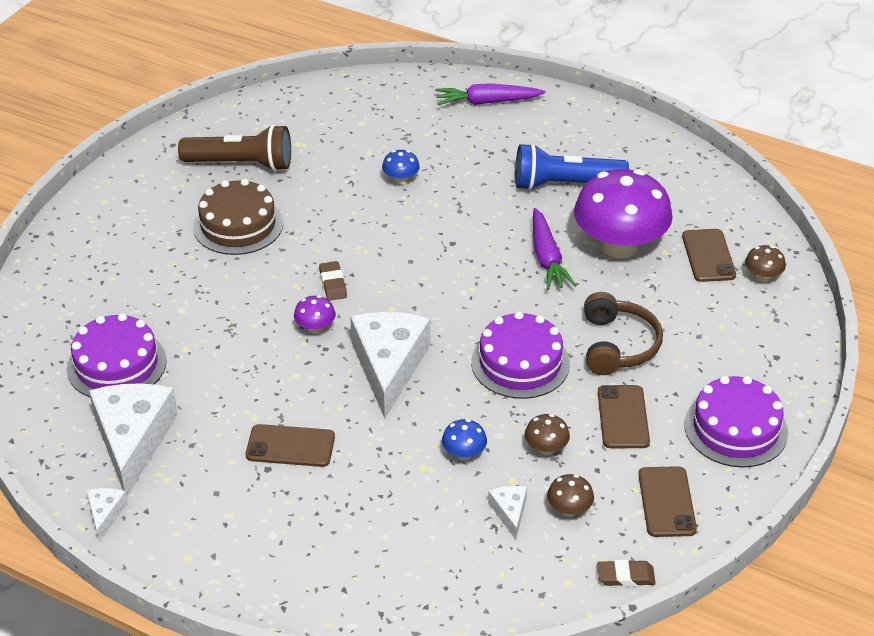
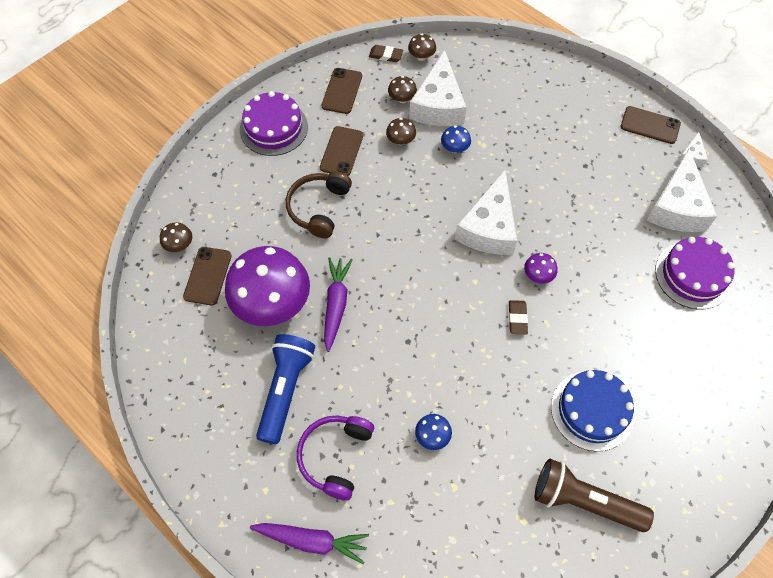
camera: 165 degrees left, 20 degrees up
(238, 225) = (592, 410): brown cake -> blue cake
(290, 446) = (568, 178): brown phone -> brown phone (650, 125)
(491, 151) = (335, 456): none -> purple headphones
(509, 512) = (438, 104): white cheese -> white cheese, size x2.24
(520, 363) = (394, 209): purple cake -> none
(565, 185) = (285, 390): blue flashlight -> blue flashlight turned 90 degrees counterclockwise
(566, 587) = (421, 56): none -> brown mushroom

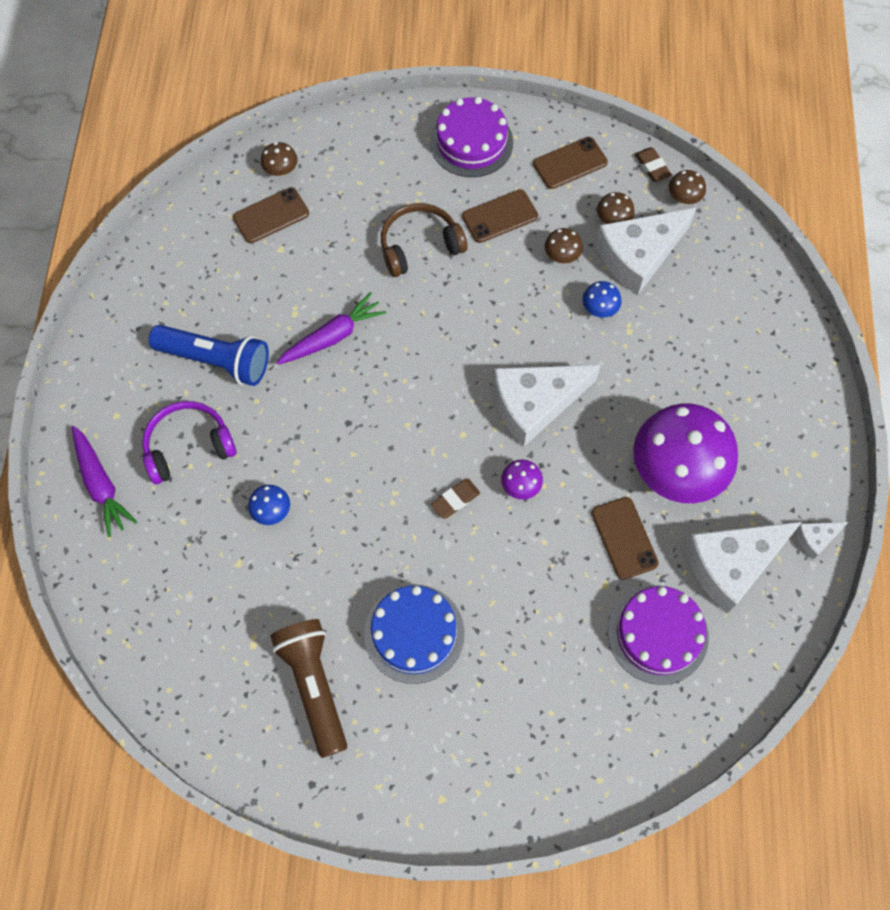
camera: 50 degrees right, 5 degrees up
(272, 303) = (289, 285): purple mushroom -> purple mushroom (676, 470)
(285, 390) = (216, 360): blue flashlight -> blue flashlight turned 45 degrees clockwise
(650, 125) = (815, 471): brown phone -> brown phone (624, 538)

